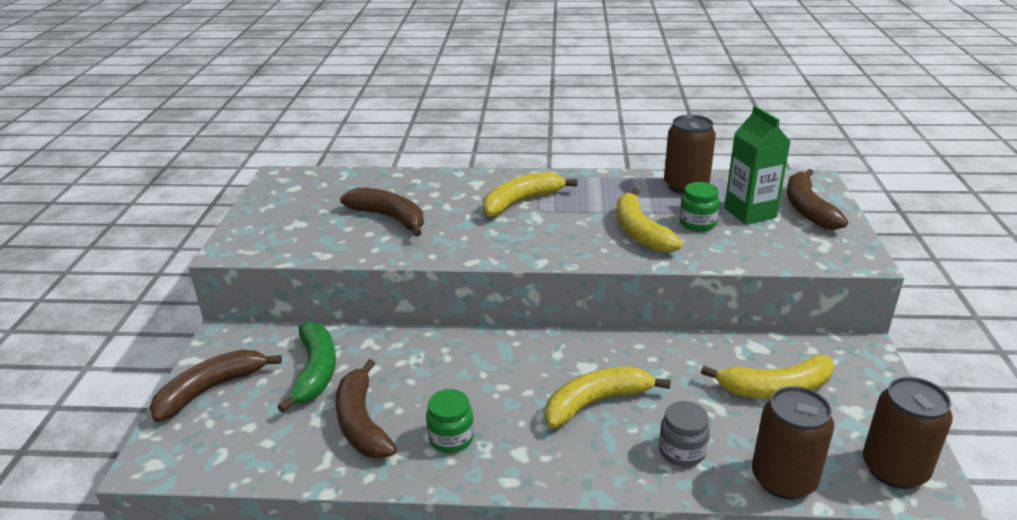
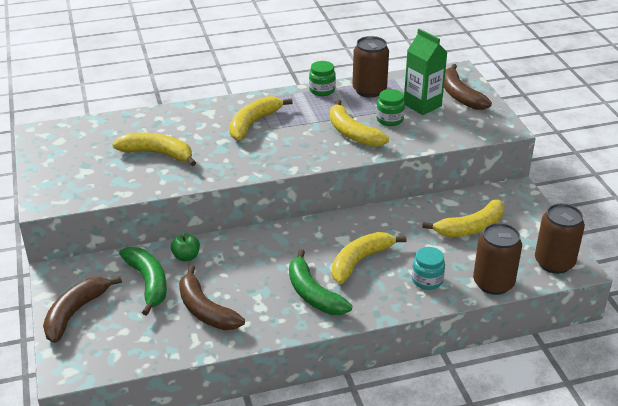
camera: 20 degrees left, 5 degrees up
(378, 349) = (186, 257): none -> green apple
(389, 218) = (158, 154): brown banana -> yellow banana
(451, 438) = (274, 306): green jar -> green jar (322, 90)
(511, 433) = (313, 294): none -> green banana
(682, 451) = (427, 280): grey jar -> turquoise jar

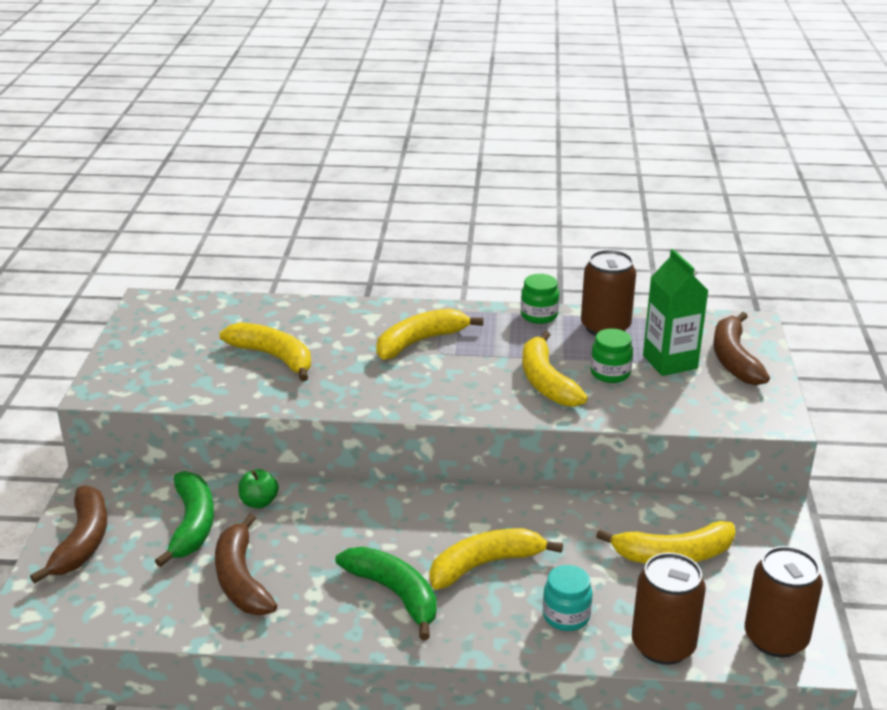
camera: 20 degrees right, 5 degrees down
(75, 313) = (82, 541): brown banana -> brown banana turned 135 degrees clockwise
(313, 294) = (394, 594): green banana -> green banana turned 150 degrees clockwise

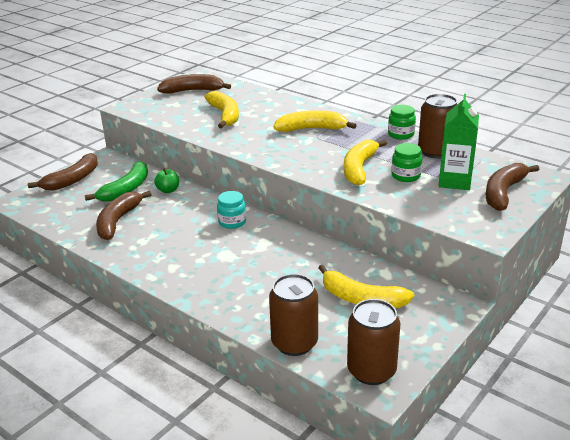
camera: 35 degrees right, 0 degrees up
(173, 330) = (193, 91): none -> brown banana
(394, 594) = (180, 256): green banana -> none
(485, 565) = (244, 261): yellow banana -> none
(566, 616) = (257, 304): turquoise jar -> turquoise jar (232, 222)

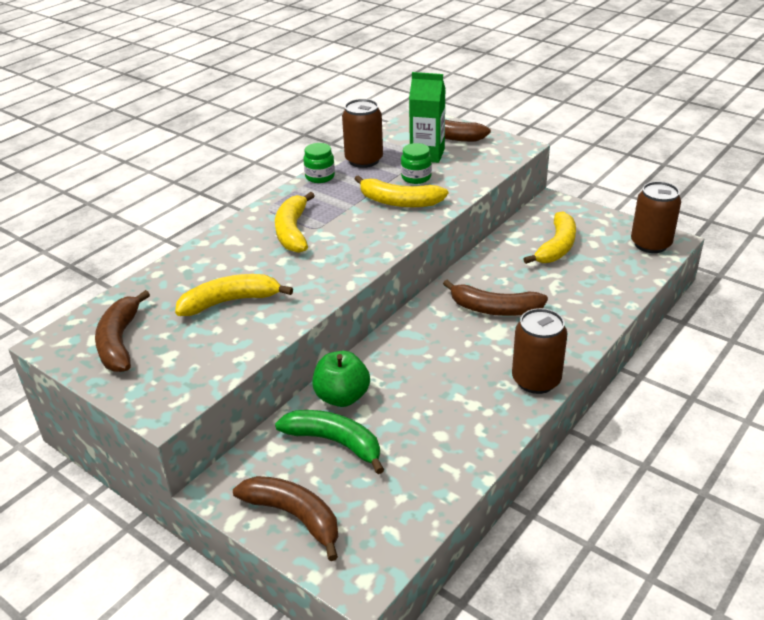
camera: 90 degrees left, 5 degrees up
(118, 221) = (425, 436): brown banana -> brown banana (494, 309)
(168, 190) = (342, 397): green apple -> green apple, size x1.60
(232, 222) = (426, 332): turquoise jar -> none
(294, 343) = (630, 282): brown can -> brown can (536, 380)

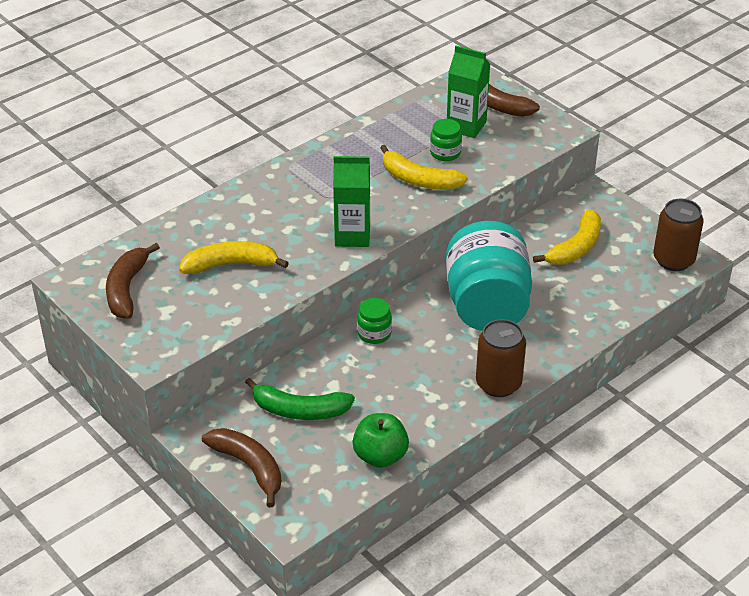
camera: 10 degrees right, 5 degrees up
(293, 231) = (306, 198): yellow banana -> none
(320, 177) = (349, 137): green jar -> green jar (374, 333)
(335, 442) = (299, 410): green banana -> green banana turned 150 degrees clockwise
(342, 397) = (317, 369): green apple -> green apple (380, 456)
(350, 257) = (352, 236): none -> green carton
(364, 160) = (399, 123): brown can -> none
(494, 309) = (487, 306): brown banana -> turquoise jar

